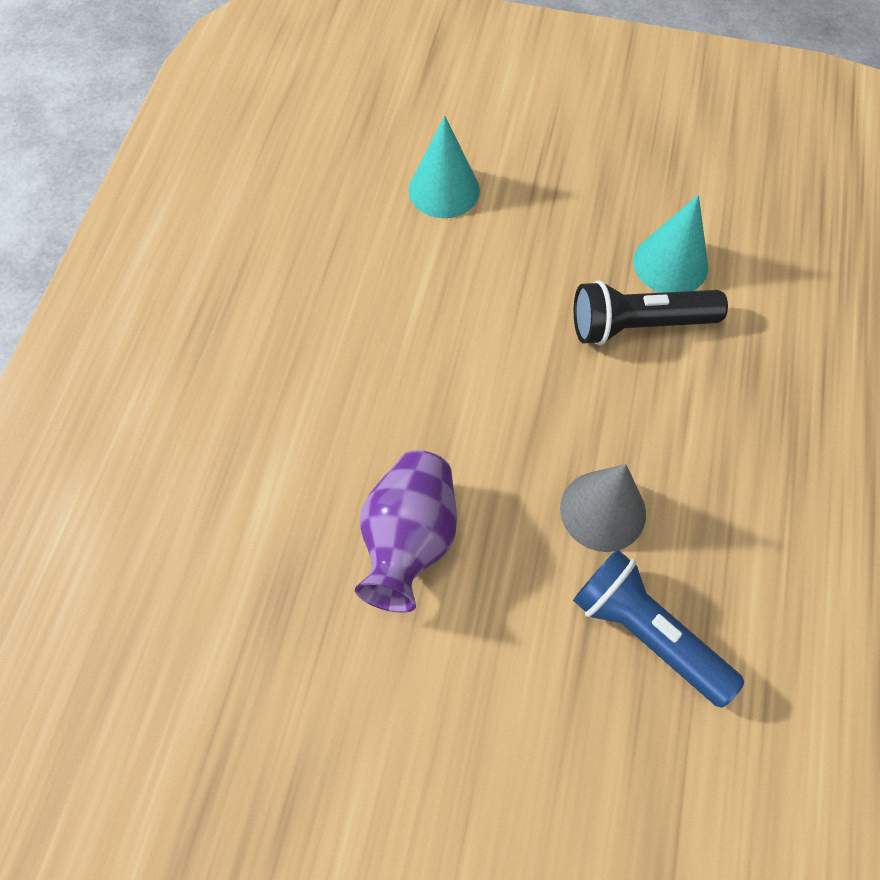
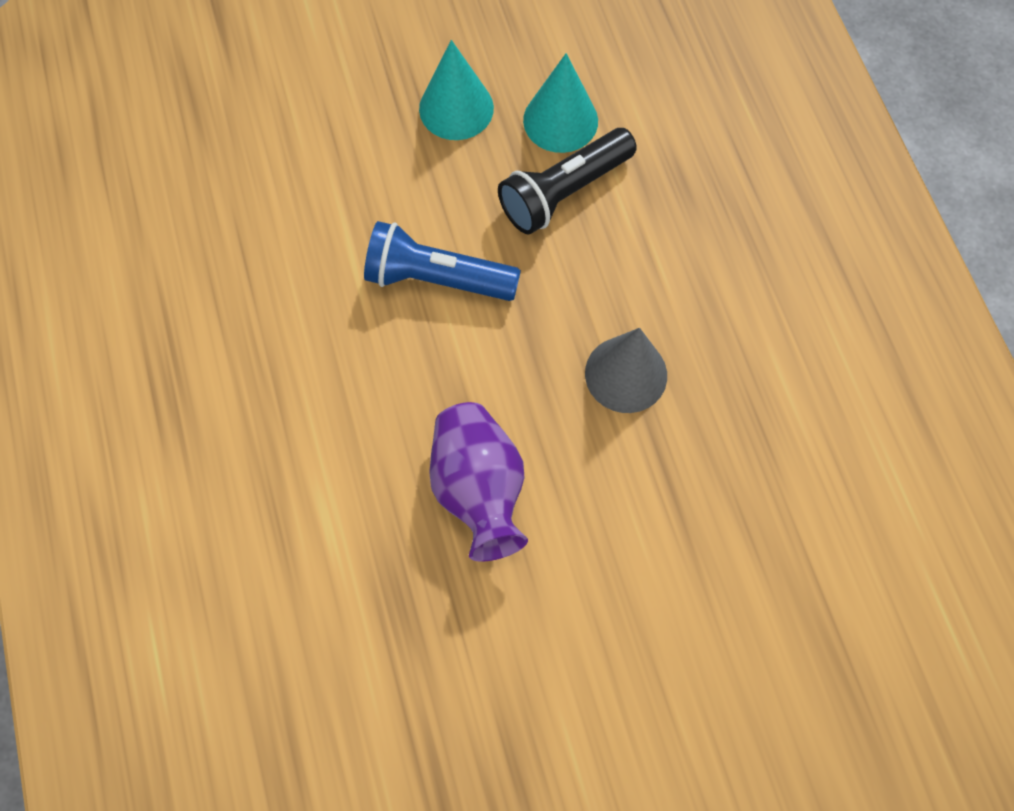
camera: 30 degrees left, 5 degrees up
(444, 190) = (314, 147): turquoise cone -> turquoise cone (456, 108)
(646, 632) = (716, 457): blue flashlight -> blue flashlight (436, 278)

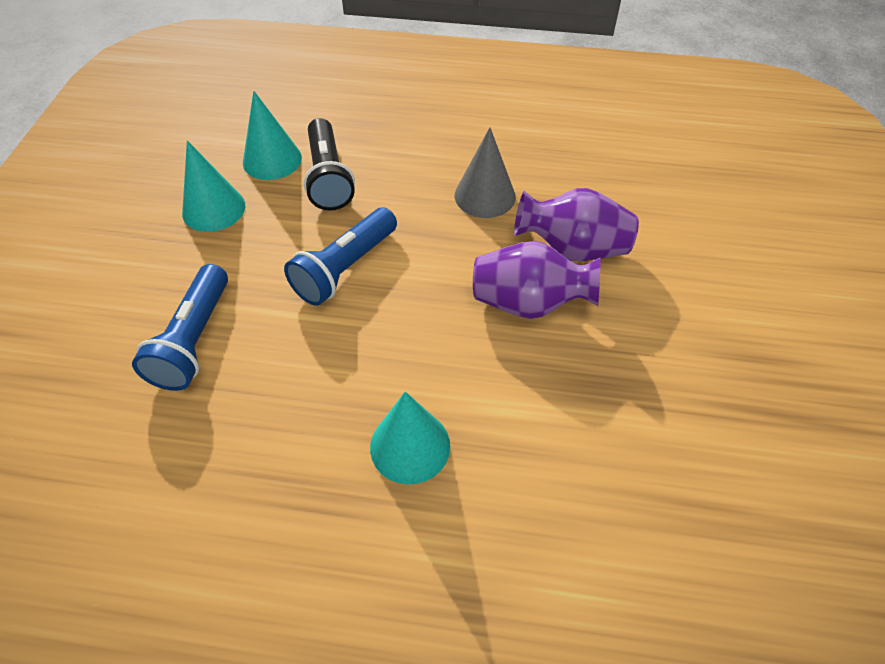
camera: 65 degrees left, 15 degrees down
(248, 444) = (410, 446): none -> turquoise cone
(283, 192) = (194, 340): none -> blue flashlight
(588, 508) = (572, 249): none -> purple vase

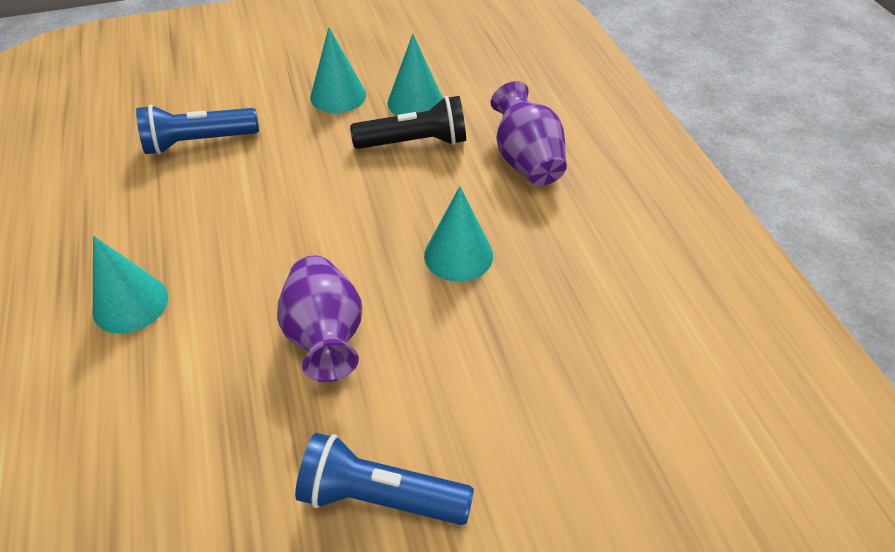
camera: 65 degrees right, 5 degrees down
(328, 177) = (415, 142): black flashlight -> black flashlight turned 150 degrees counterclockwise
(345, 268) = (309, 193): blue flashlight -> blue flashlight (379, 496)
(485, 196) = (458, 255): grey cone -> turquoise cone
(572, 249) = (421, 351): purple vase -> purple vase (526, 161)

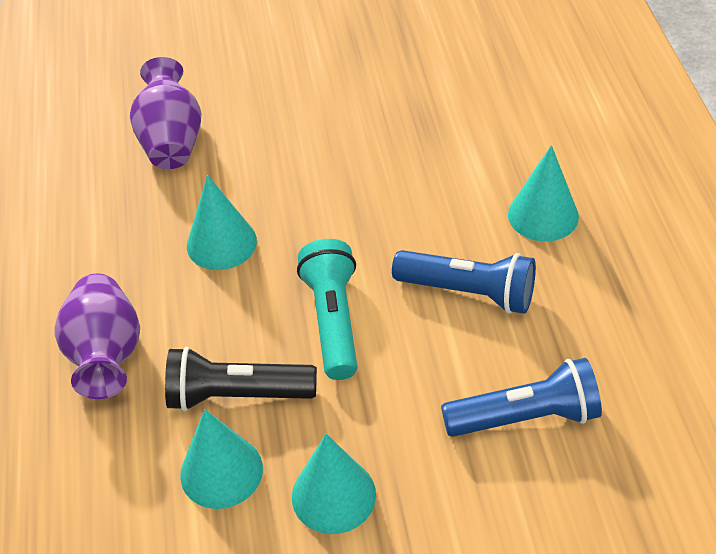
camera: 170 degrees left, 0 degrees up
(325, 336) = (357, 178): purple vase -> purple vase (171, 141)
(344, 196) = (333, 320): none -> turquoise flashlight
(379, 496) = (321, 79): blue flashlight -> blue flashlight (469, 292)

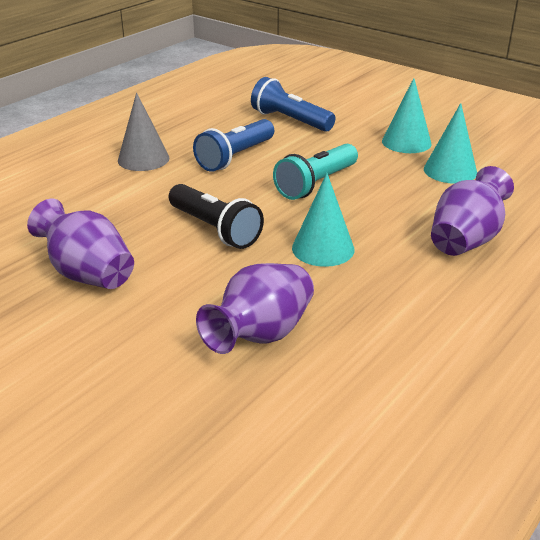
camera: 135 degrees left, 15 degrees down
(236, 395) = (408, 187): black flashlight -> black flashlight (215, 229)
(355, 91) = (87, 274): none -> purple vase
(469, 292) = (235, 157): blue flashlight -> blue flashlight turned 120 degrees counterclockwise
(543, 215) = (143, 159): turquoise cone -> grey cone

